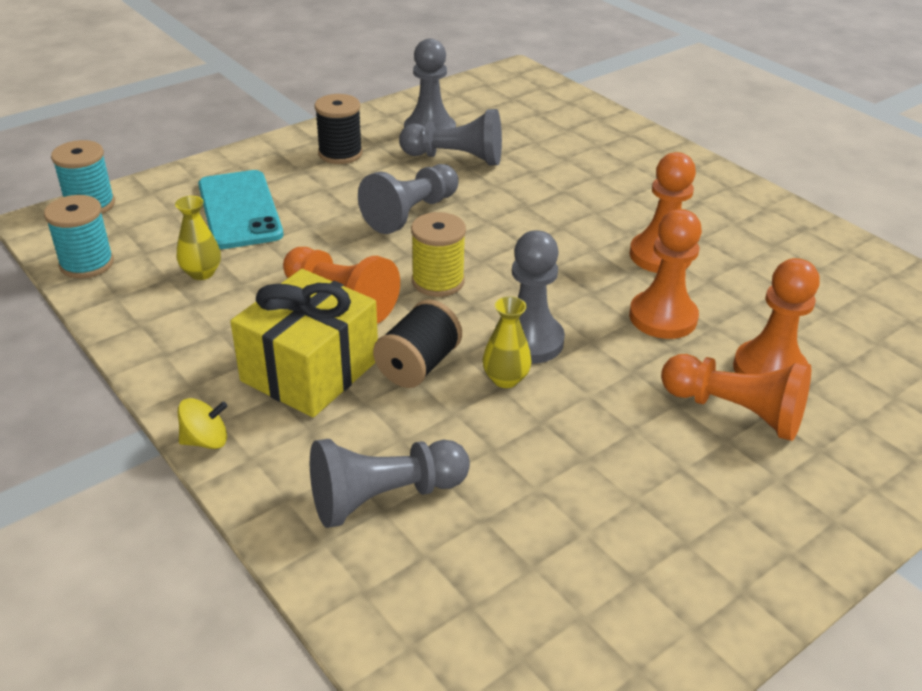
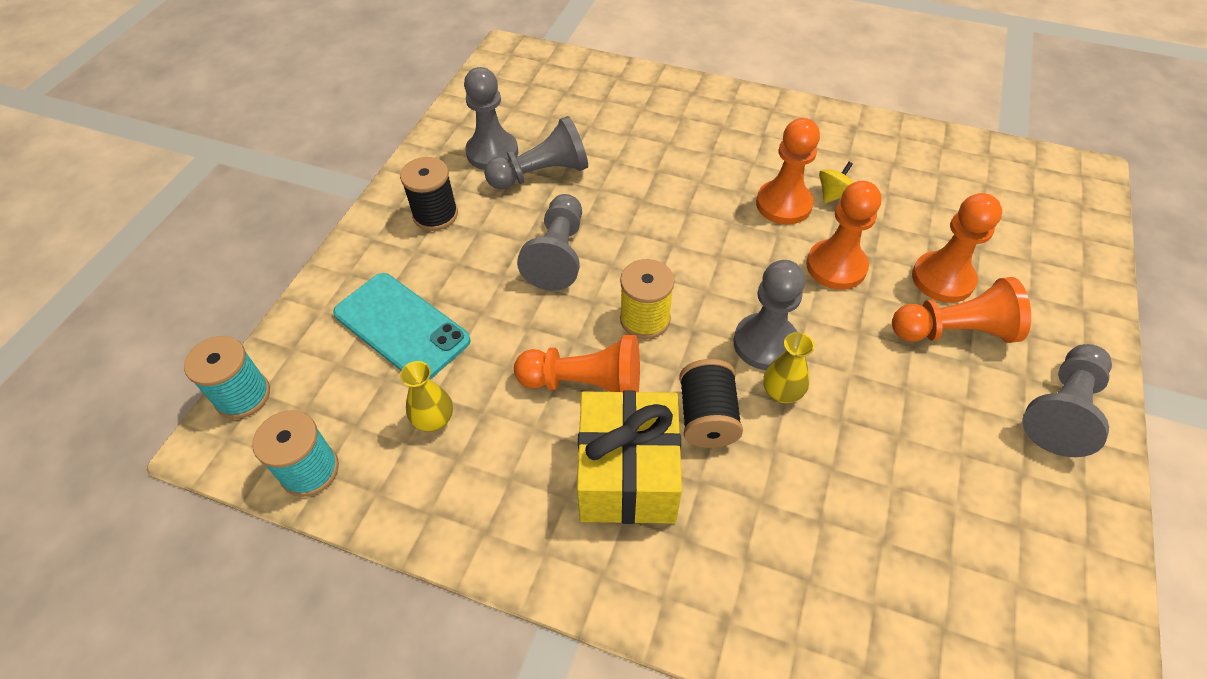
camera: 30 degrees left, 15 degrees up
(205, 440) = (610, 604): yellow spinning top -> yellow spinning top (833, 195)
(384, 497) = (799, 568): grey pawn -> grey pawn (1061, 409)

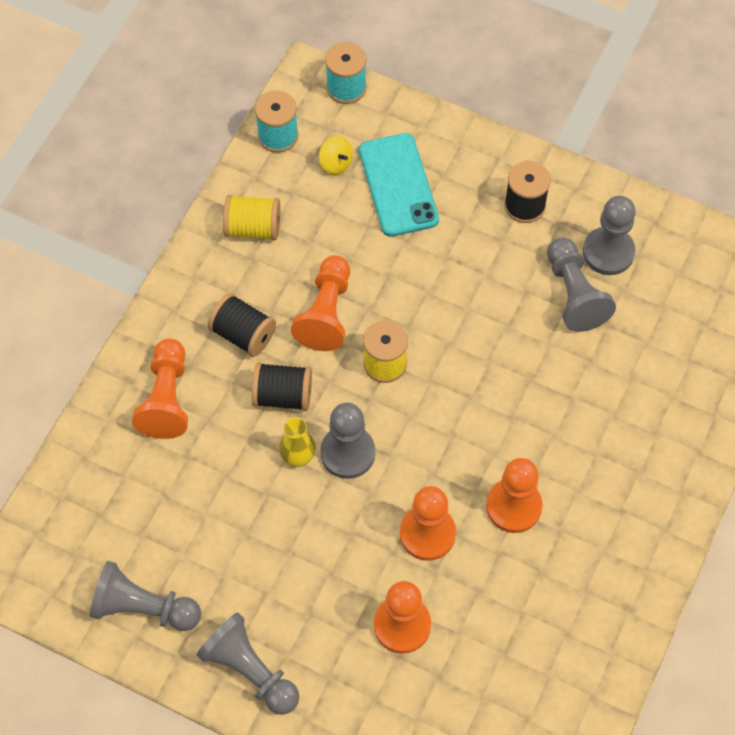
camera: 95 degrees right, 10 degrees up
(401, 327) = (398, 185): turquoise phone -> turquoise phone turned 60 degrees counterclockwise
(434, 420) = (308, 210): yellow vase -> none
(461, 483) = (253, 228): none -> yellow spool
(558, 254) = (466, 302): grey pawn -> grey pawn (143, 608)
(628, 474) = (243, 334): yellow gift -> black spool
(833, 195) = (523, 558): yellow spinning top -> yellow spinning top (336, 163)
(954, 331) = (341, 613): orange pawn -> orange pawn (167, 398)

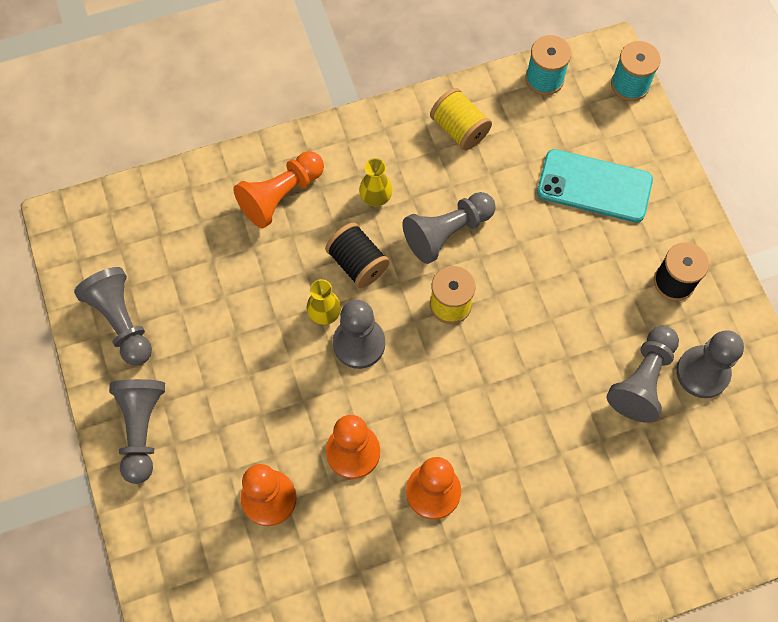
camera: 45 degrees right, 5 degrees up
(243, 334) = (376, 197): black spool -> yellow vase
(326, 313) = (447, 232): orange pawn -> grey pawn
(336, 163) = (565, 133): yellow spinning top -> none
(398, 185) = (594, 186): turquoise phone -> turquoise phone turned 75 degrees clockwise

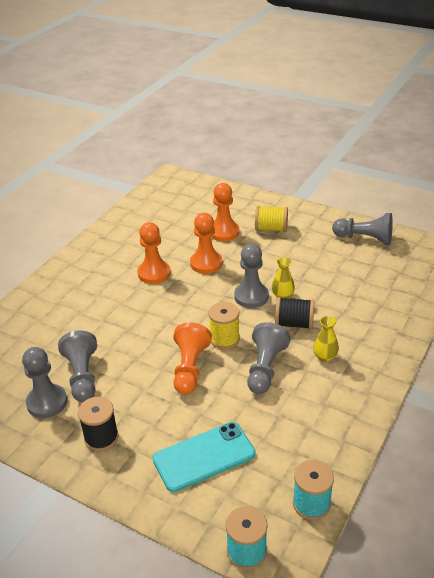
camera: 140 degrees right, 30 degrees down
(141, 429) = (303, 219): grey pawn -> none
(281, 195) = (372, 323): orange pawn -> orange pawn (190, 368)
(459, 129) = (326, 426): yellow spool -> yellow spool (271, 229)

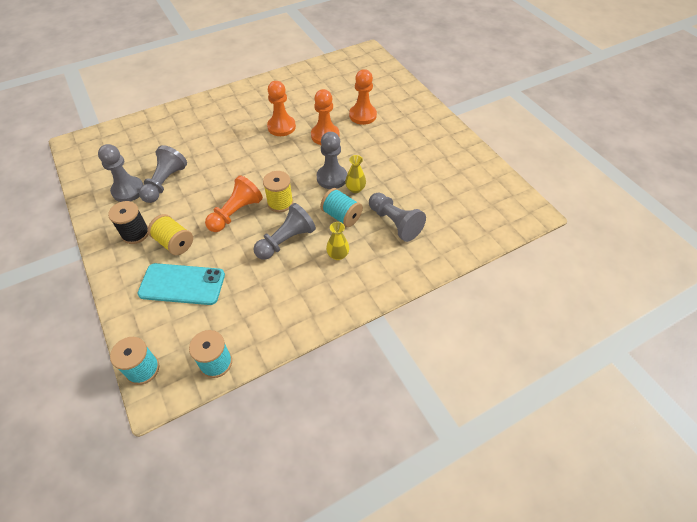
camera: 30 degrees right, 15 degrees up
(271, 229) = (401, 128): yellow spool -> yellow spool (174, 243)
(294, 324) = (341, 216): black spool -> turquoise spool
(364, 238) = (470, 170): grey pawn -> grey pawn (394, 223)

